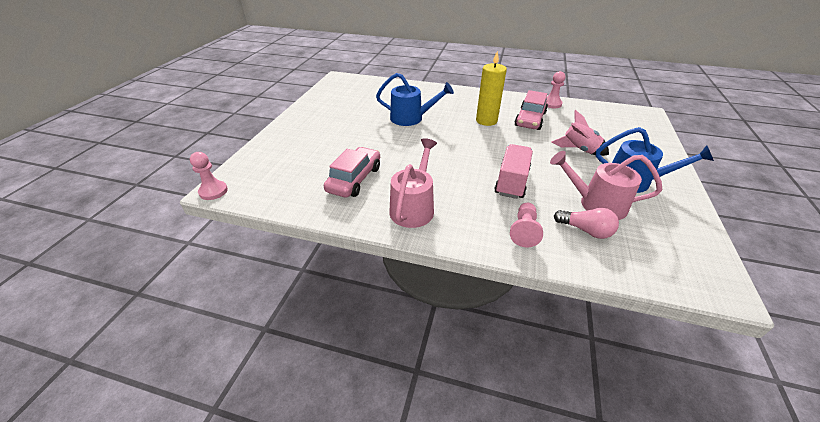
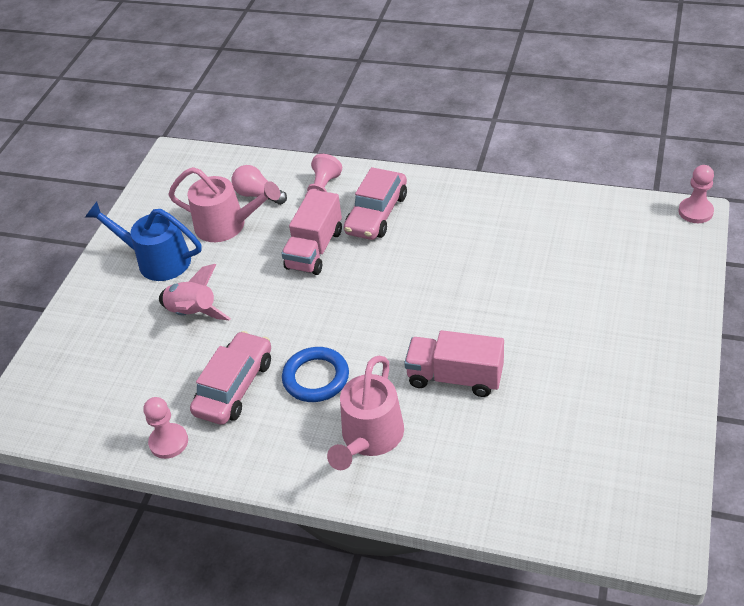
camera: 175 degrees left, 5 degrees up
(354, 179) = (521, 240): pink car -> pink car (376, 214)
(411, 118) = (455, 377): blue watering can -> pink truck
(413, 207) = (440, 208): pink watering can -> pink watering can (369, 438)
(486, 121) = (316, 378): yellow candle -> blue ring

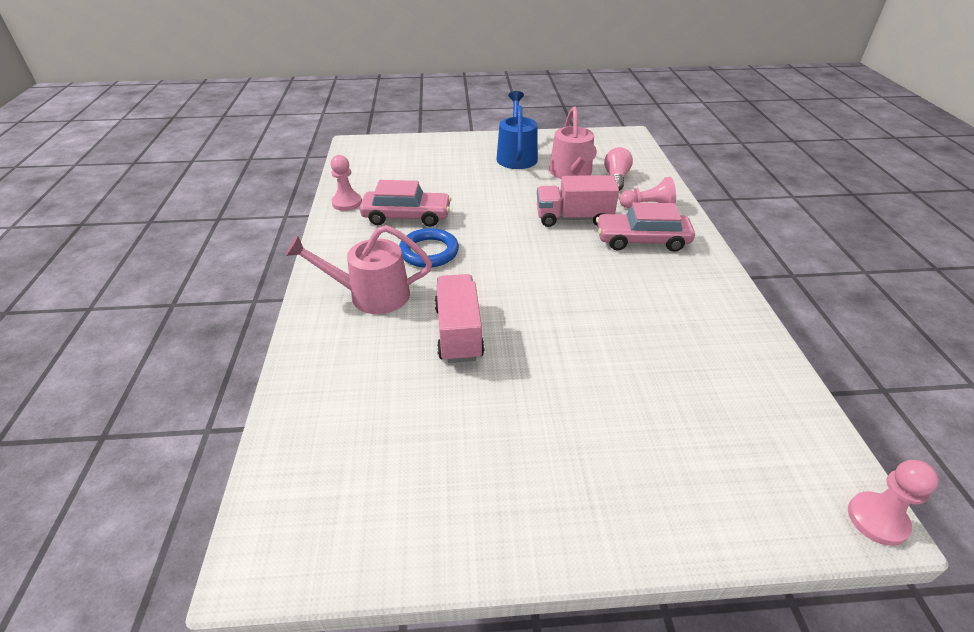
camera: 65 degrees right, 5 degrees down
(193, 313) = (472, 182): pink rocket -> none

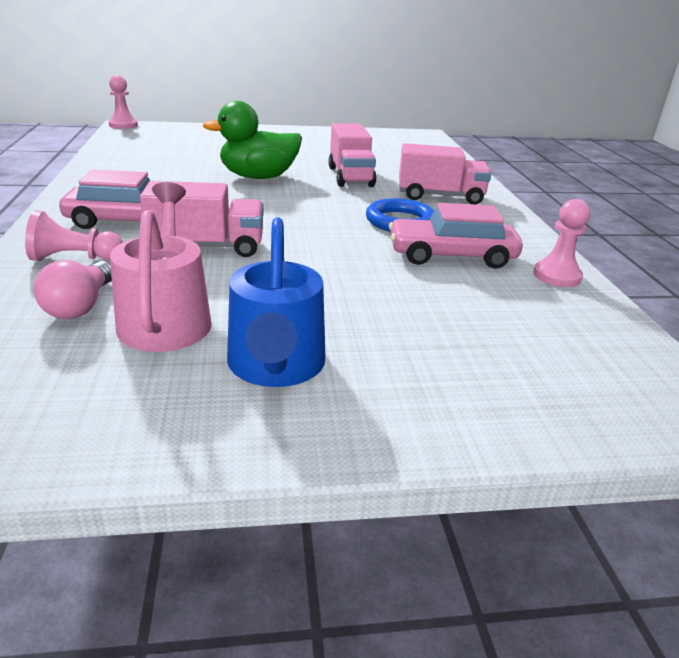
camera: 175 degrees right, 10 degrees down
(371, 295) = (440, 196): pink watering can -> pink truck
(565, 322) = (258, 177): none -> green duck

